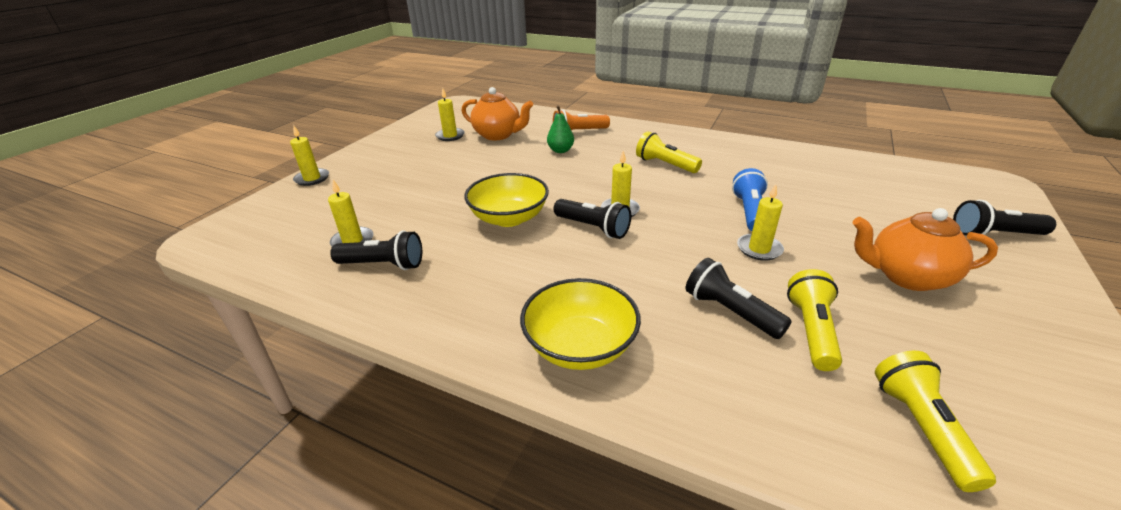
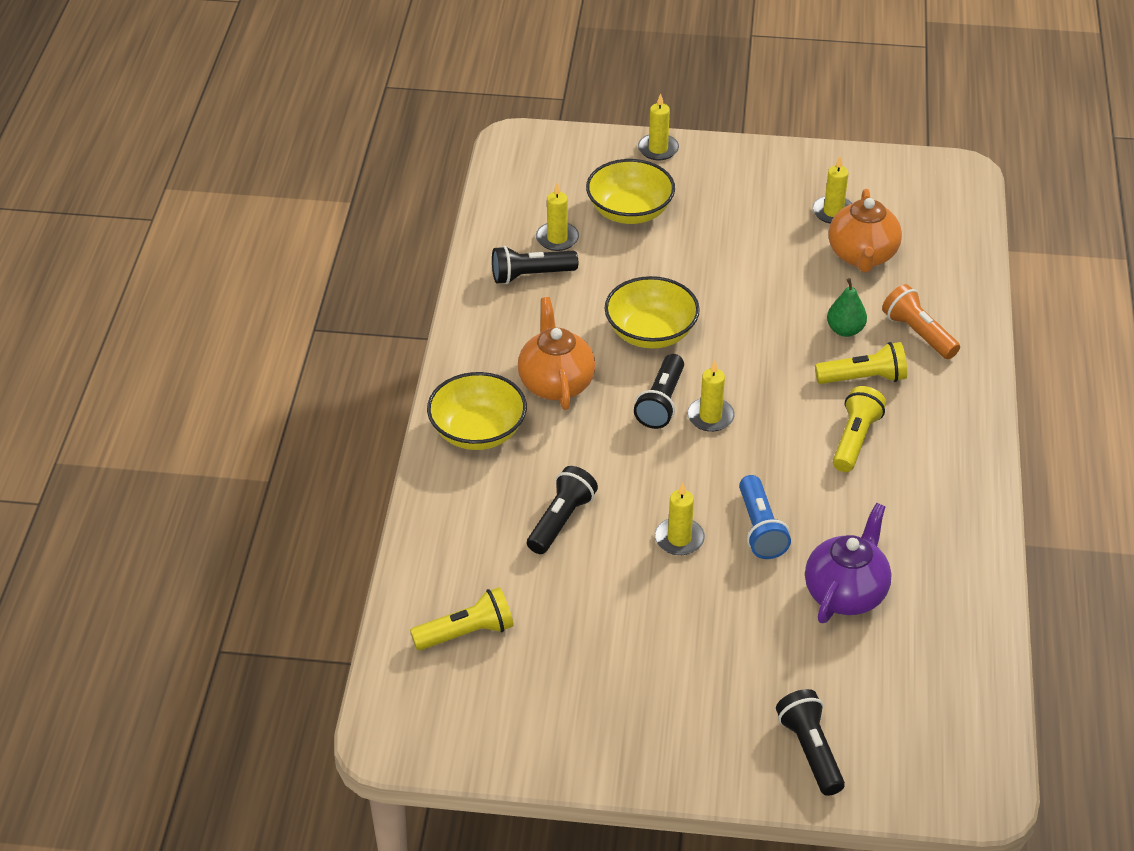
camera: 70 degrees right, 10 degrees up
(363, 202) = (629, 211): none -> yellow bowl
(383, 265) = (531, 275): black flashlight -> black flashlight turned 90 degrees clockwise
(749, 212) = (760, 529): blue flashlight -> blue flashlight turned 90 degrees clockwise
(811, 331) = (556, 576): yellow flashlight -> yellow flashlight (863, 378)
(817, 192) = (846, 593): none -> purple teapot
(906, 277) = (676, 654): orange teapot -> orange teapot (556, 383)

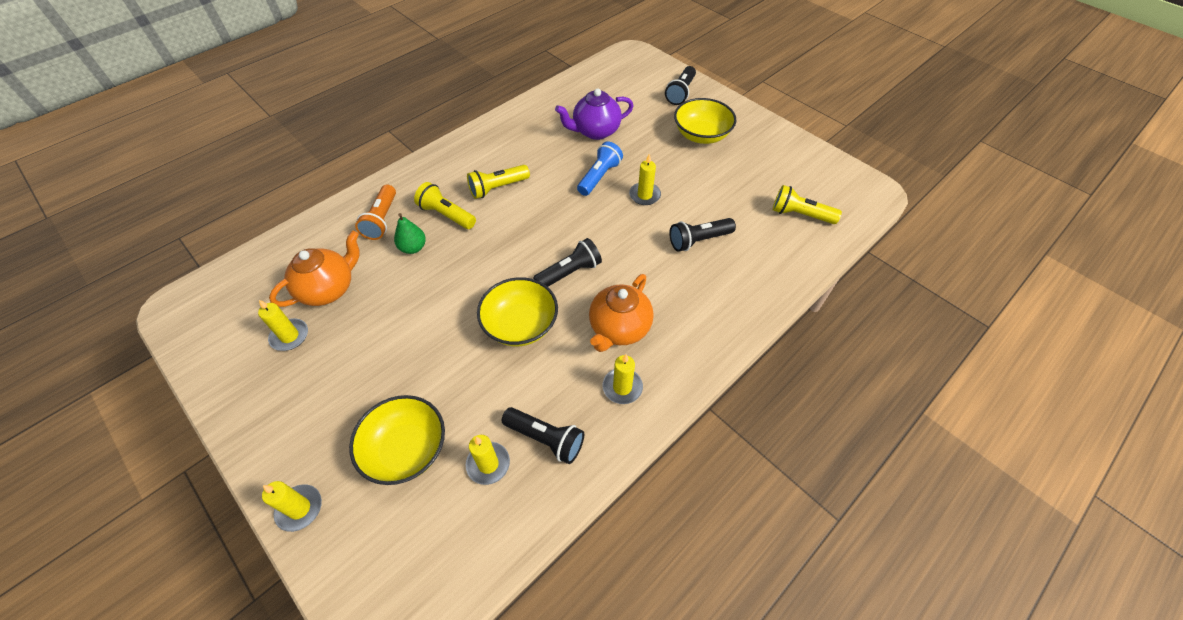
camera: 140 degrees left, 10 degrees up
(478, 431) = (701, 327): yellow bowl -> yellow bowl (701, 135)
(710, 417) = (553, 246): yellow candle -> yellow candle (622, 387)

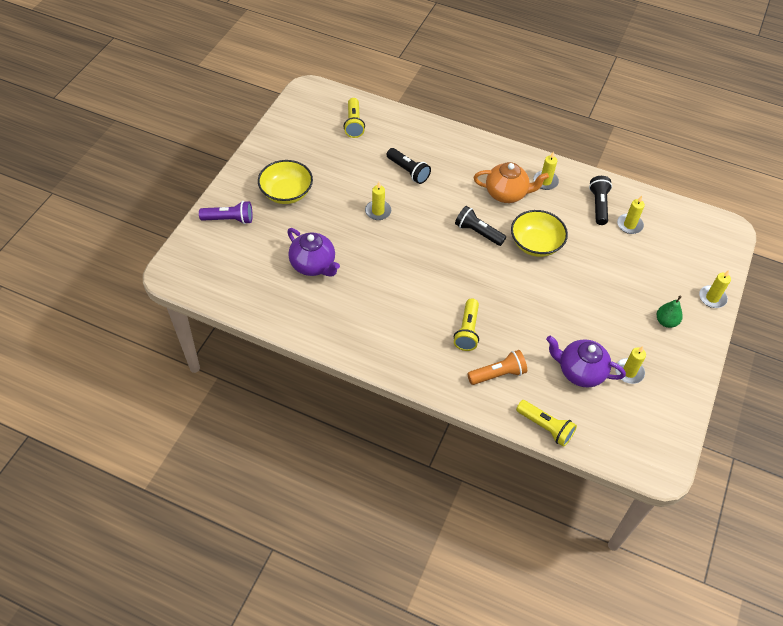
camera: 115 degrees left, 0 degrees up
(329, 289) = (580, 372): orange teapot -> purple teapot
(406, 450) = (649, 265): yellow bowl -> none
(413, 248) = (512, 337): green pear -> green pear (666, 321)
(498, 188) = (419, 308): yellow flashlight -> yellow flashlight (545, 427)
(599, 177) = (371, 245): blue flashlight -> none
(680, 93) = (229, 219): black flashlight -> purple flashlight

